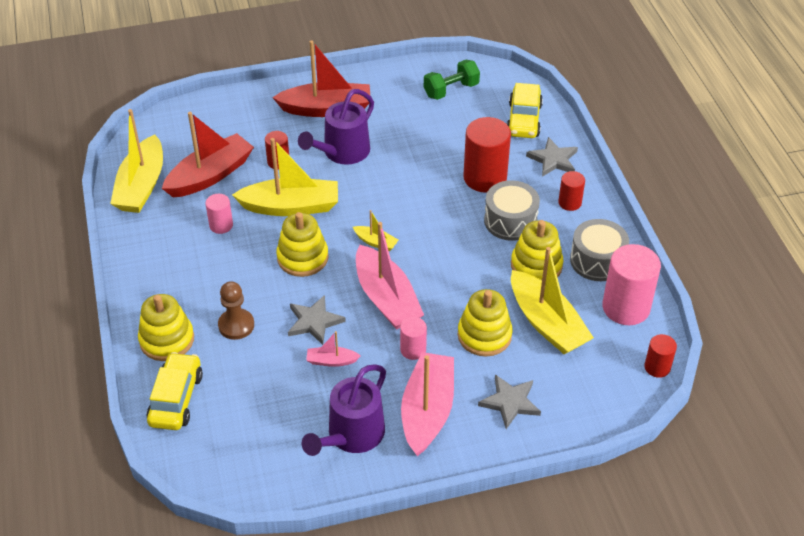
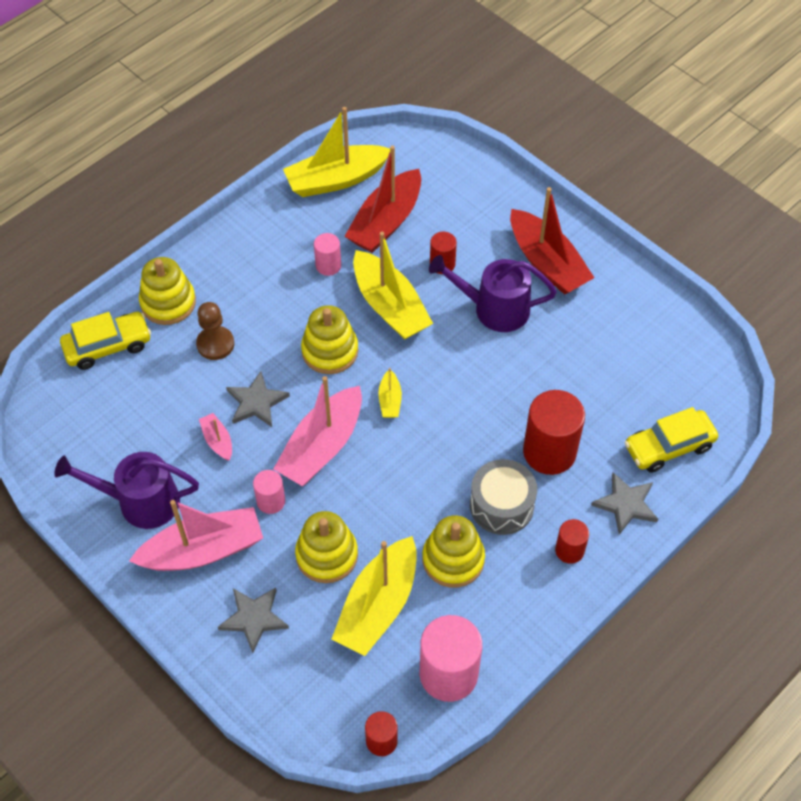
camera: 60 degrees right, 10 degrees up
(210, 175) = (386, 222): red boat -> red boat turned 105 degrees clockwise
(451, 90) = (662, 356): green dumbbell -> none
(597, 260) = (499, 616): grey drum -> none

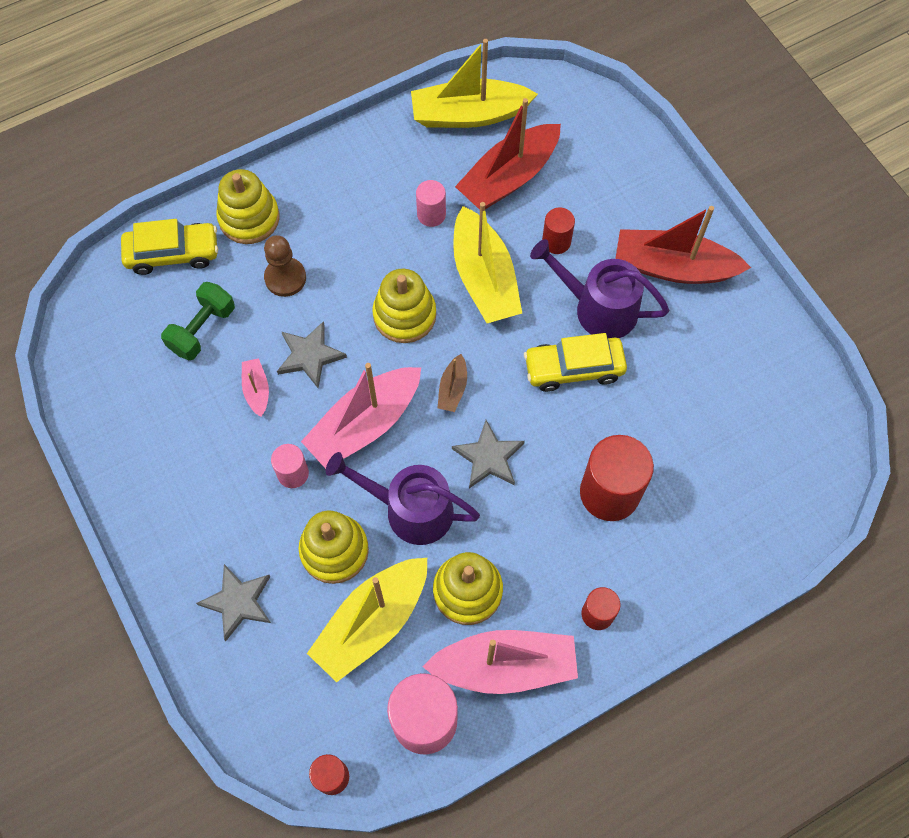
camera: 15 degrees right, 10 degrees up
(141, 501) = (158, 439): purple watering can -> purple watering can (410, 510)
(153, 402) = (202, 329): none -> green dumbbell
(203, 550) = (207, 511): pink boat -> pink boat (505, 666)
(390, 400) = (452, 388): yellow boat -> brown boat
(501, 505) = (538, 542): grey drum -> none
(547, 263) = (673, 267): red boat -> red boat turned 120 degrees clockwise
(626, 504) = (676, 576): grey star -> grey star (489, 457)
(669, 447) = (745, 520): yellow car -> yellow car (573, 368)

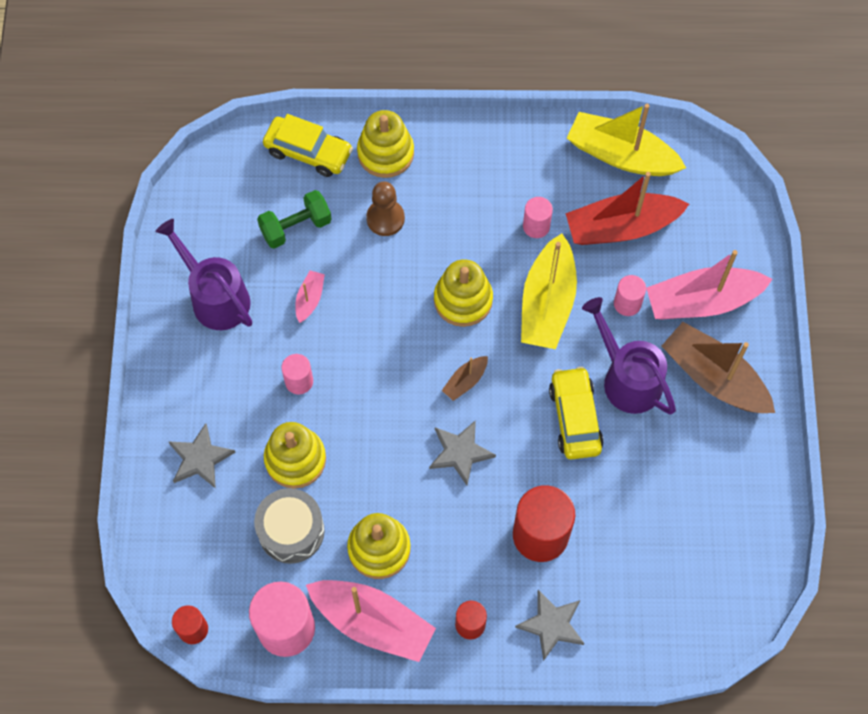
camera: 30 degrees right, 0 degrees up
(310, 356) = (367, 293): grey star -> grey star (551, 625)
(364, 424) = (378, 372): pink boat -> pink boat (702, 301)
(372, 622) = (291, 531): yellow boat -> grey drum
(410, 510) = (373, 460): purple watering can -> purple watering can (215, 297)
(556, 242) = (627, 303): red cylinder -> pink cylinder
(573, 368) = (575, 418): yellow car -> yellow car turned 60 degrees clockwise
(673, 267) = (714, 377): red boat -> brown boat

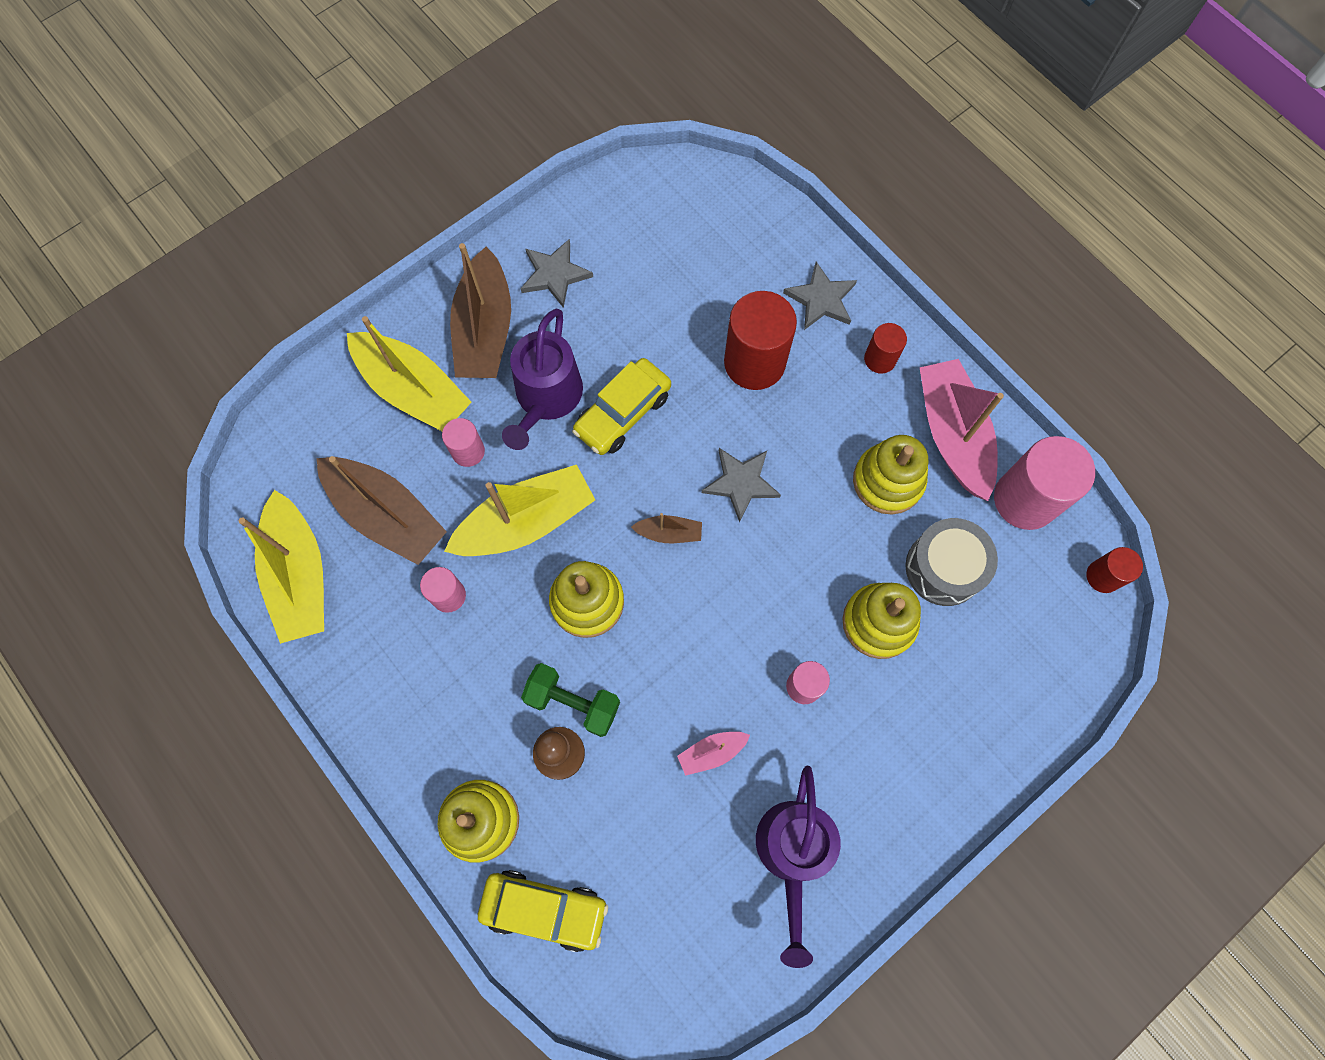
camera: 130 degrees left, 5 degrees up
(200, 458) = (959, 712): grey star -> grey star (555, 274)
(296, 227) = (645, 840): green dumbbell -> green dumbbell (573, 702)
(308, 152) = (544, 909): yellow car -> yellow car turned 120 degrees clockwise
(621, 227) = (386, 515): red boat -> brown boat
(702, 301) = (413, 390): pink boat -> yellow boat

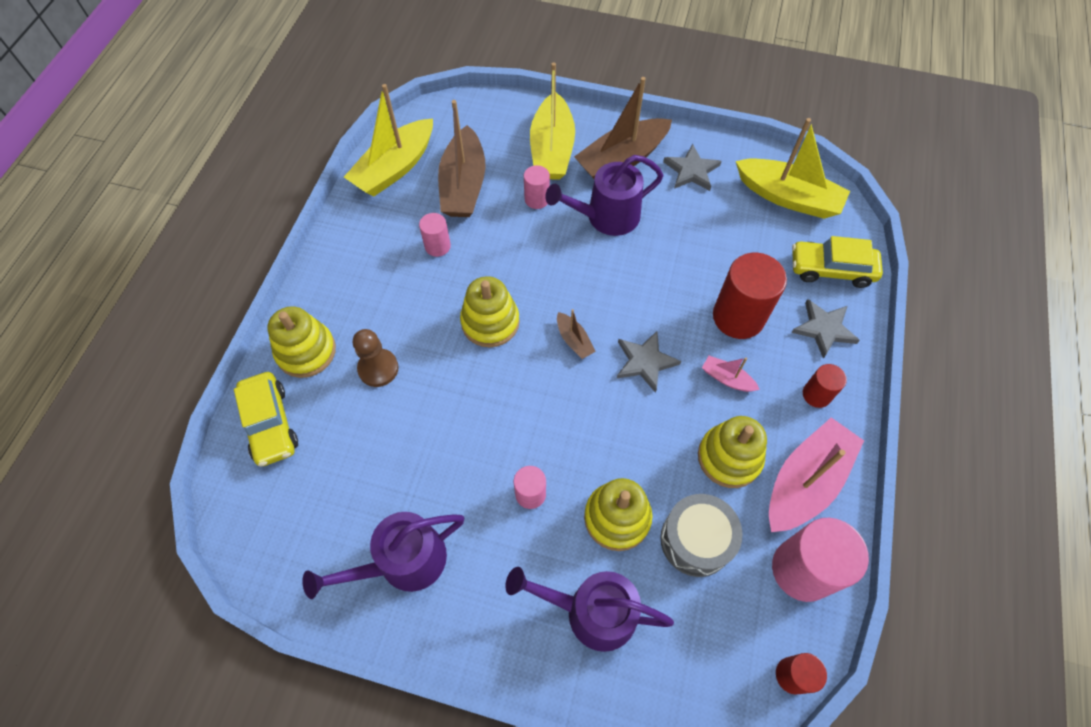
camera: 55 degrees right, 10 degrees down
(526, 522) = (516, 256): yellow boat -> yellow boat (788, 197)
(573, 702) = (417, 356): green dumbbell -> none
(623, 413) = (633, 263): yellow car -> yellow car (831, 269)
(711, 752) = (441, 461): pink boat -> pink boat (727, 378)
(950, 705) = (592, 612): none -> purple watering can

